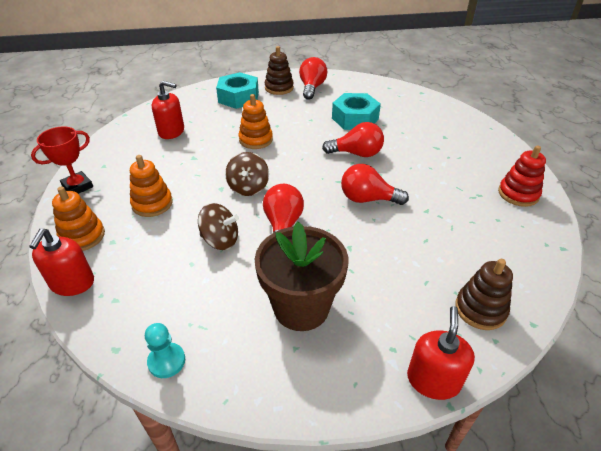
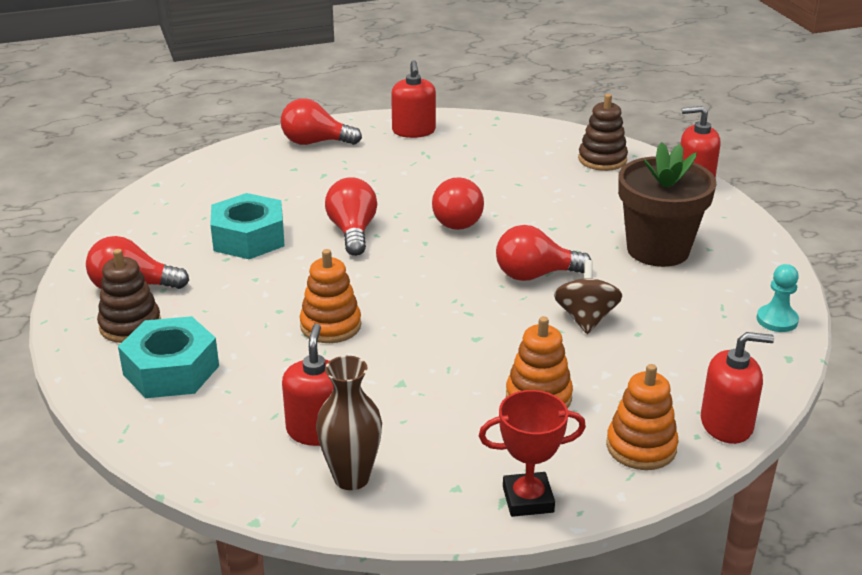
camera: 100 degrees left, 10 degrees down
(78, 186) = (528, 499): red trophy -> red trophy turned 45 degrees counterclockwise
(133, 138) = (351, 478): none -> brown vase
(248, 187) = (465, 313): brown spinning top -> none
(487, 147) = (315, 142): none -> red light bulb
(518, 194) = (413, 131): red stacking toy -> red soap dispenser

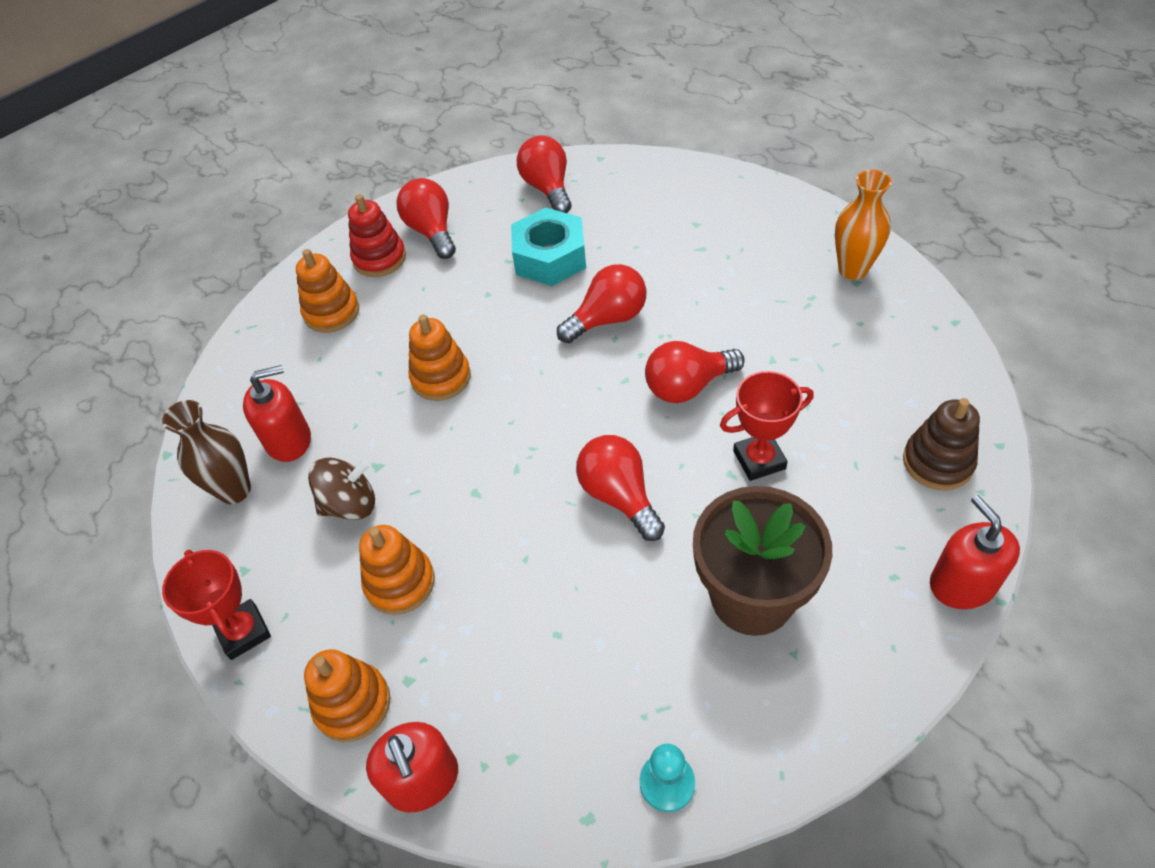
camera: 70 degrees right, 20 degrees up
(130, 325) = (379, 258): brown stacking toy -> red stacking toy
(171, 370) = (331, 312): turquoise nut -> orange stacking toy
(315, 142) = (760, 212): red light bulb -> red light bulb (548, 188)
(413, 131) = (853, 269): red soap dispenser -> orange vase
(549, 214) = (759, 460): none -> red trophy
(586, 318) = (559, 574): brown spinning top -> brown spinning top (350, 504)

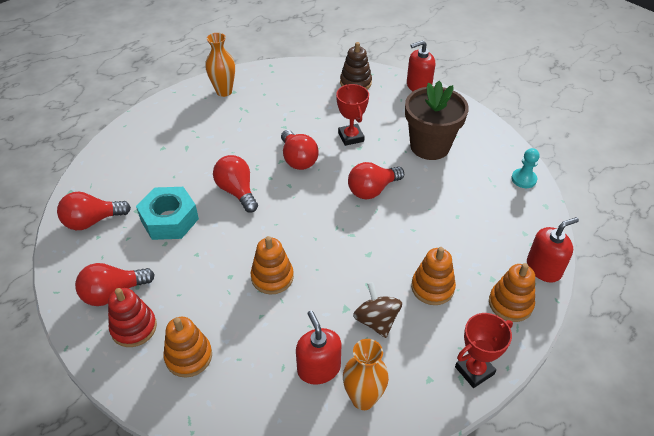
camera: 95 degrees left, 5 degrees down
(235, 490) = (363, 399): brown vase -> orange vase

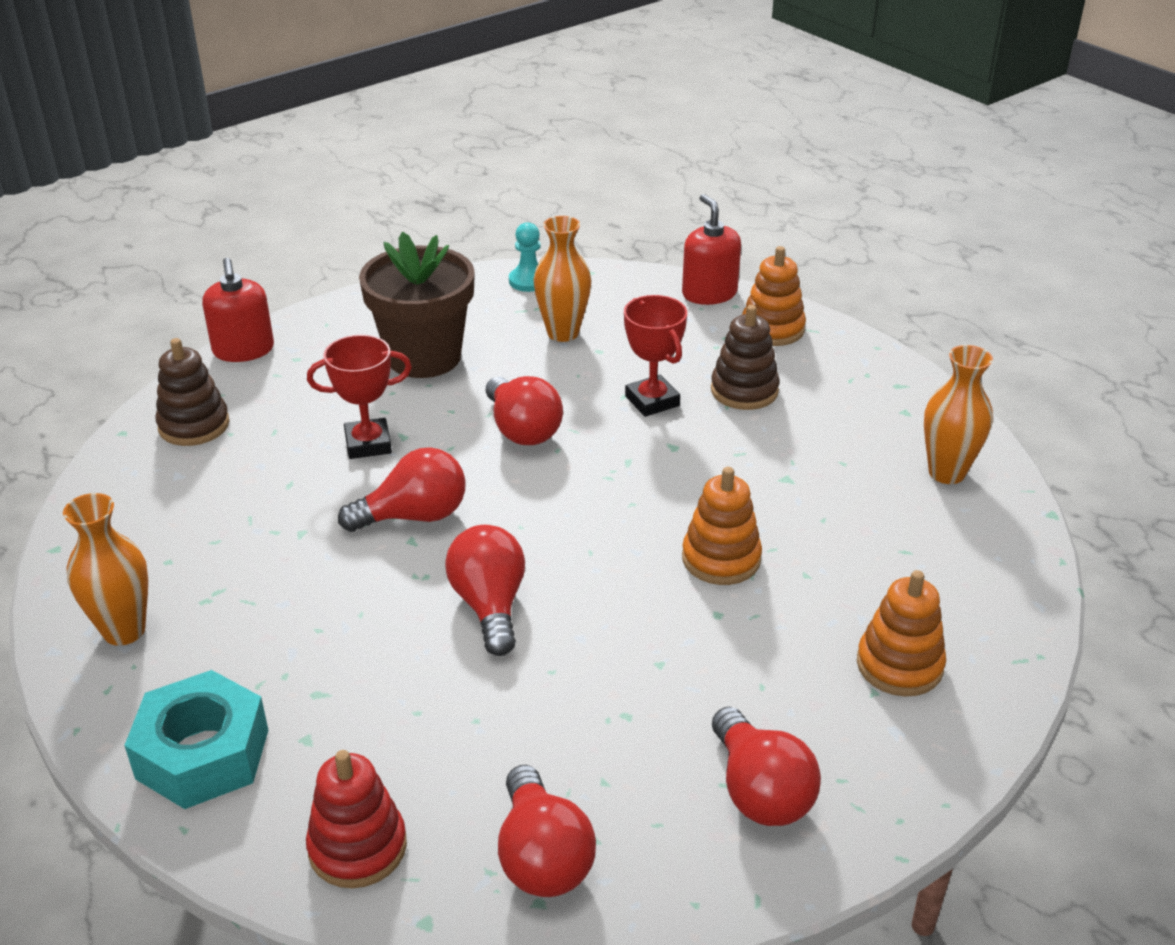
camera: 85 degrees left, 10 degrees down
(134, 328) = (844, 749): red stacking toy -> red stacking toy (357, 847)
(169, 220) = (557, 711): turquoise nut -> turquoise nut (203, 754)
(237, 191) = (489, 605): red light bulb -> red light bulb turned 105 degrees clockwise
(319, 368) = (902, 513): red soap dispenser -> none
(376, 321) = (809, 449): brown spinning top -> none
(432, 287) = (744, 390): orange stacking toy -> brown stacking toy
(471, 199) = (563, 333): none -> orange vase
(474, 370) = (885, 373): red trophy -> red trophy (652, 401)

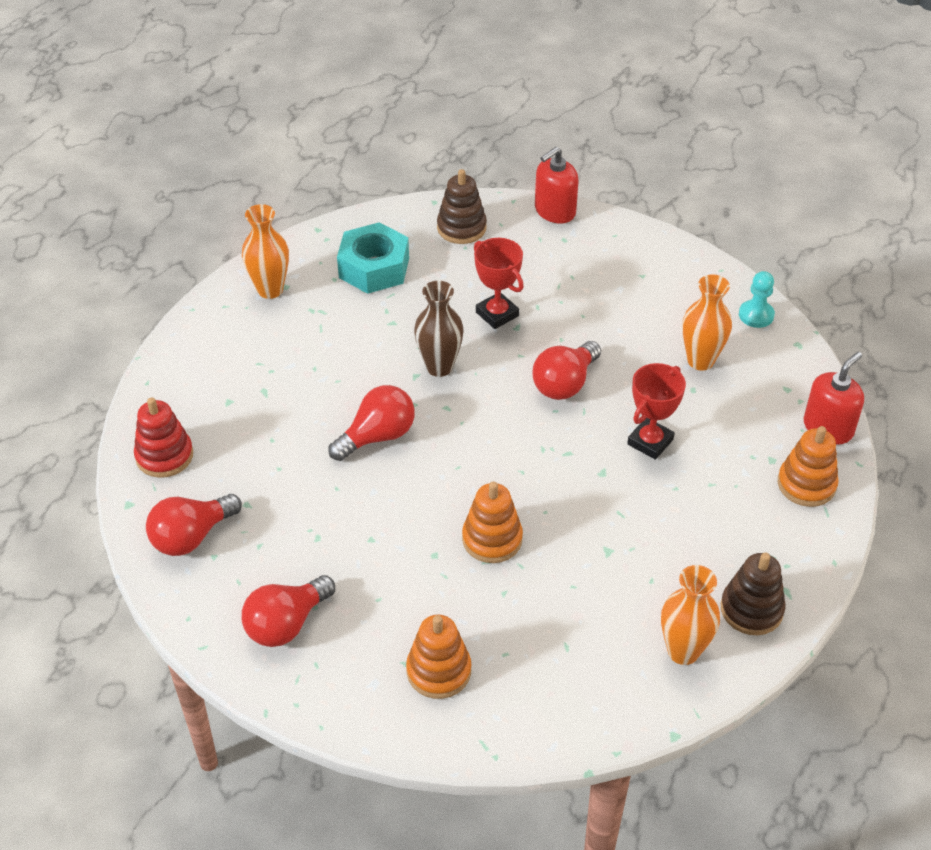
camera: 65 degrees right, 10 degrees up
(203, 754) = (198, 365): turquoise nut -> turquoise nut (374, 268)
(414, 516) = (439, 367): red light bulb -> brown vase
(424, 357) = (612, 300): brown flower pot -> none
(744, 390) = (704, 492): brown stacking toy -> brown stacking toy (751, 609)

